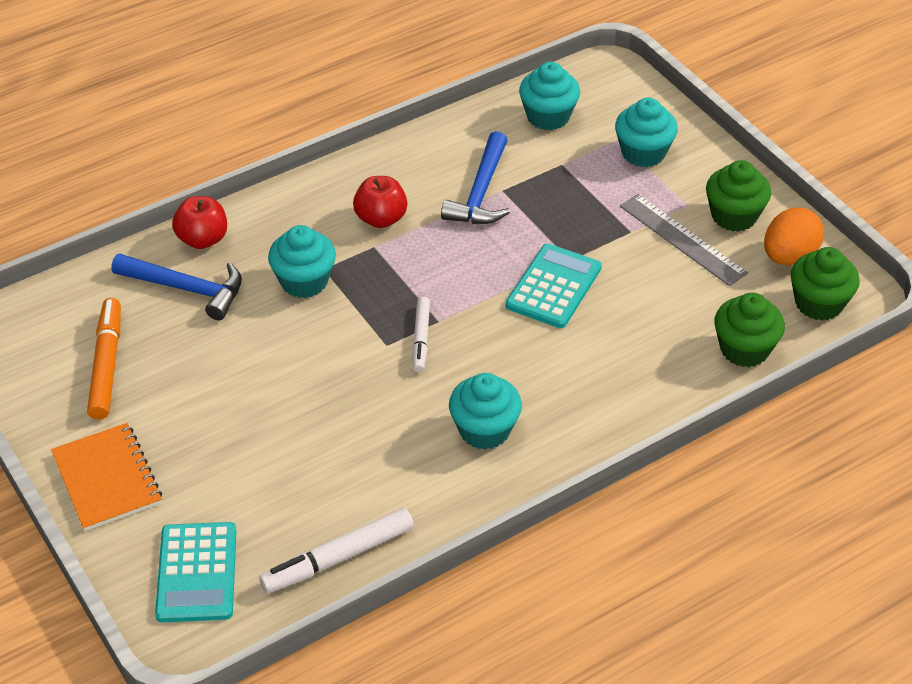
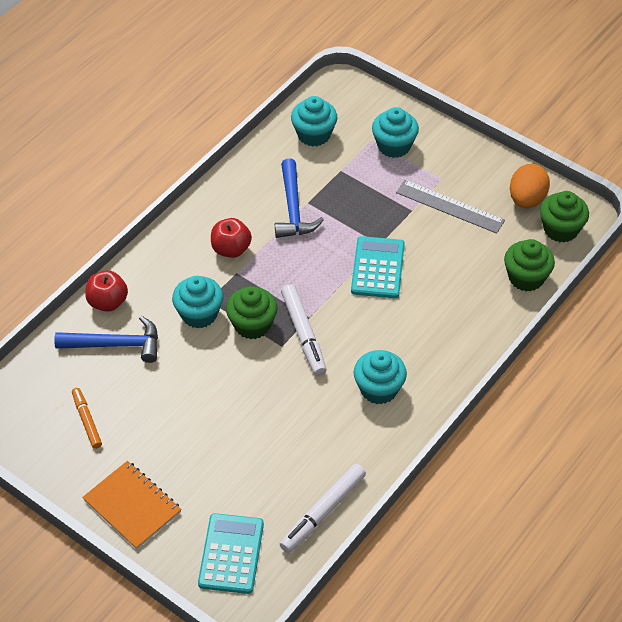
camera: 20 degrees left, 5 degrees up
(106, 365) = (87, 421): orange marker -> orange marker, size x0.64
(197, 573) = (231, 554): turquoise calculator -> turquoise calculator turned 150 degrees counterclockwise
(421, 338) = (303, 334): white marker -> white marker, size x1.57
(734, 216) = (477, 178): green cupcake -> green cupcake (252, 325)

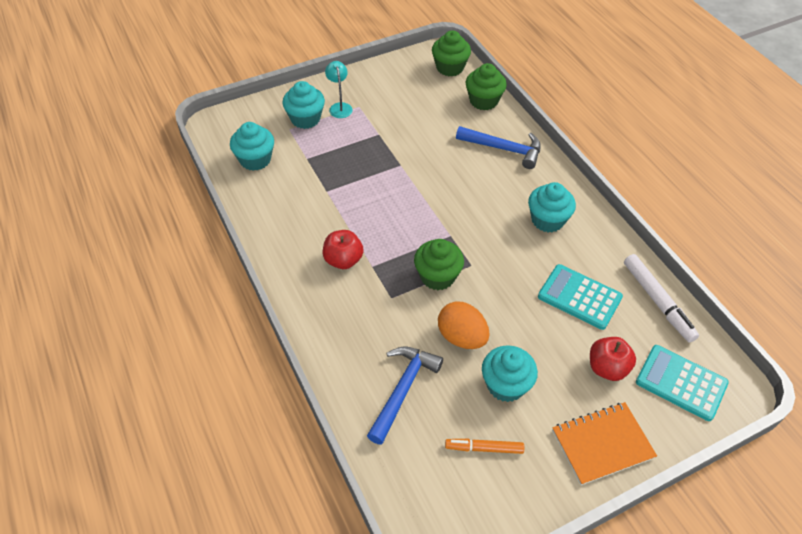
camera: 65 degrees left, 0 degrees up
(108, 302) = (346, 378): red apple -> red apple (607, 368)
(199, 314) = (403, 310): turquoise cupcake -> turquoise cupcake (505, 385)
(293, 208) = (326, 202): blue hammer -> blue hammer (503, 149)
(303, 334) = (466, 245): white marker -> none
(377, 268) = (424, 175): turquoise calculator -> turquoise calculator (579, 297)
(430, 164) = (340, 107): none -> turquoise lamp
(450, 206) = (389, 112): grey ruler -> none
(527, 199) = (411, 72): orange egg -> orange egg (461, 337)

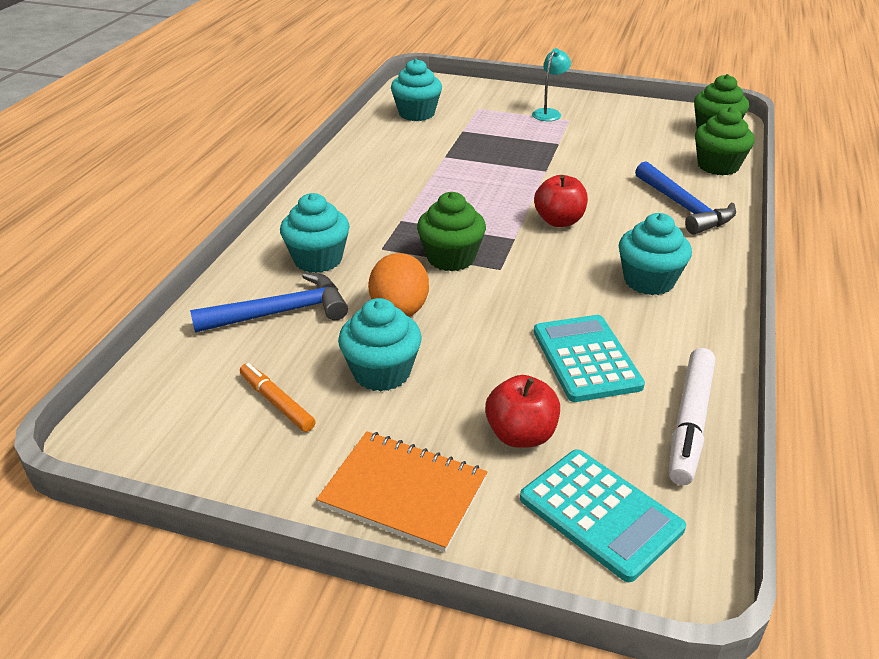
camera: 45 degrees right, 15 degrees down
(305, 119) = (503, 108): turquoise cupcake -> turquoise cupcake (318, 259)
(343, 260) = (382, 203): red apple -> red apple (559, 221)
(681, 383) = (600, 514): turquoise calculator -> turquoise calculator turned 150 degrees clockwise

